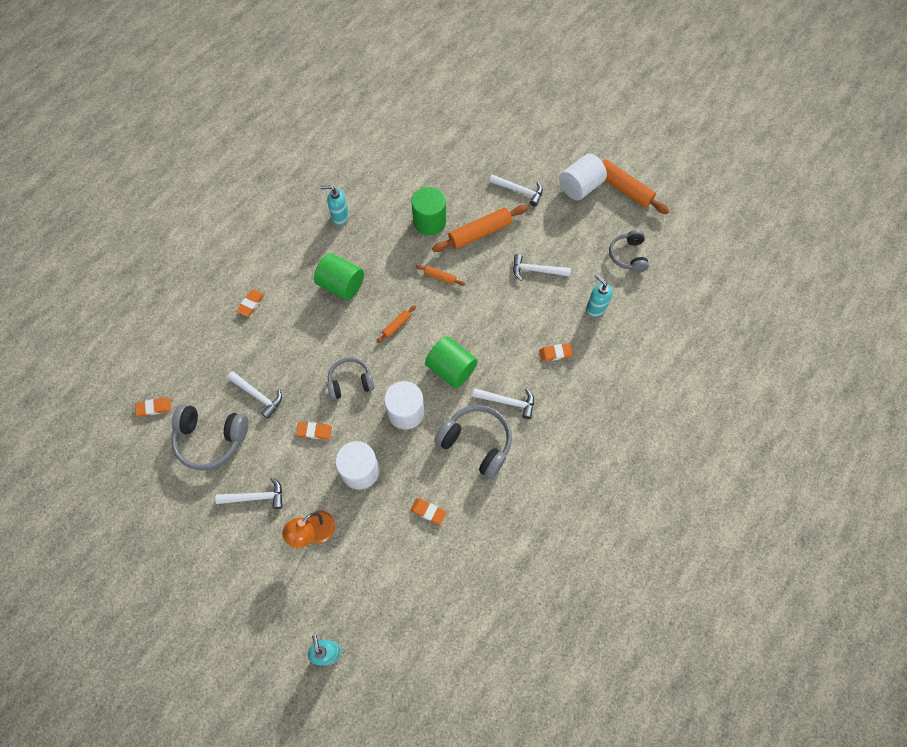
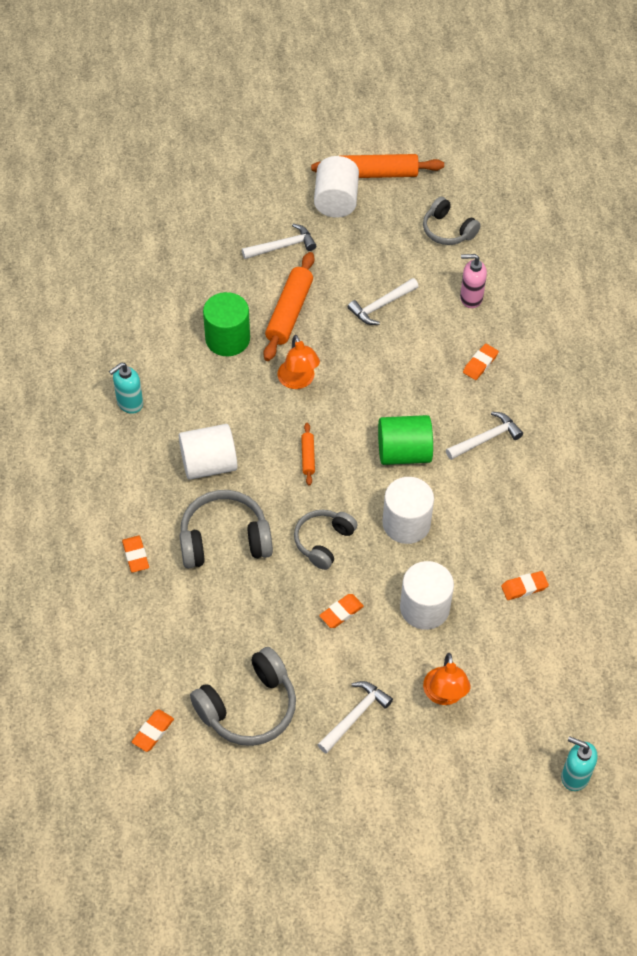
camera: 45 degrees left, 10 degrees down
(257, 395) = (247, 629): white hammer -> none
(341, 285) = (209, 464): green cylinder -> white cylinder
(440, 277) = (298, 381): orange rolling pin -> orange lamp
(476, 443) = (499, 495): grey headphones -> grey headphones (224, 539)
(595, 308) = (470, 298): turquoise soap dispenser -> pink soap dispenser

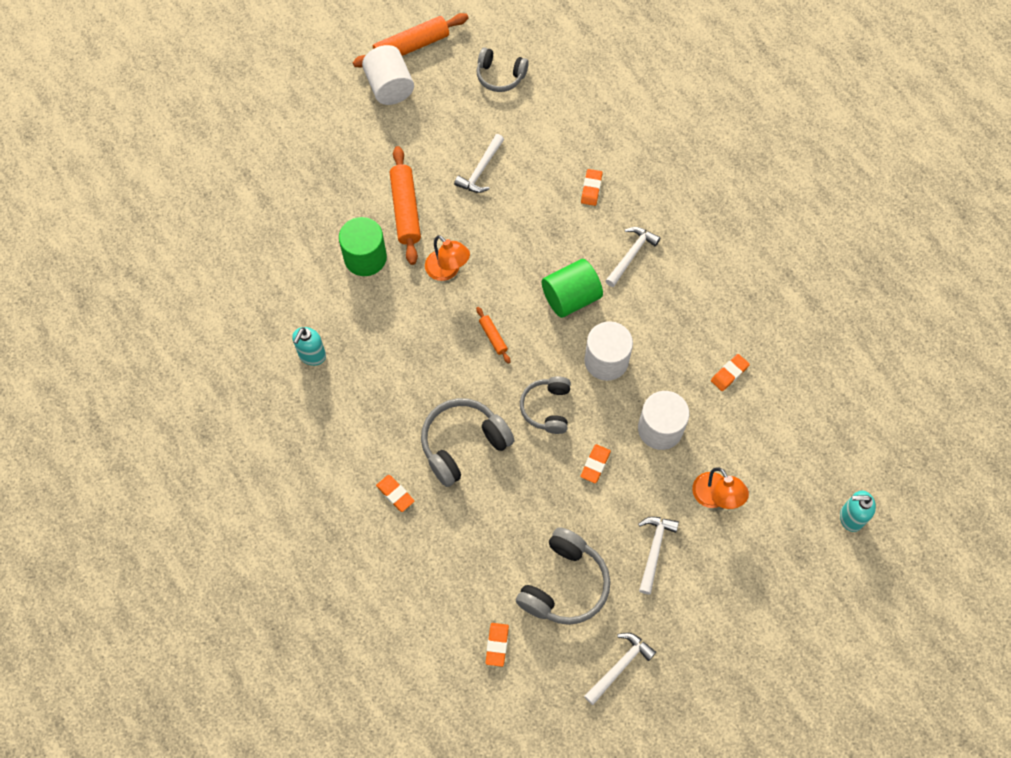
camera: 25 degrees left, 10 degrees up
(209, 464) = (412, 381): white cylinder -> none
(282, 246) = (366, 150): white hammer -> white hammer (619, 666)
(470, 298) = (552, 131): pink soap dispenser -> none

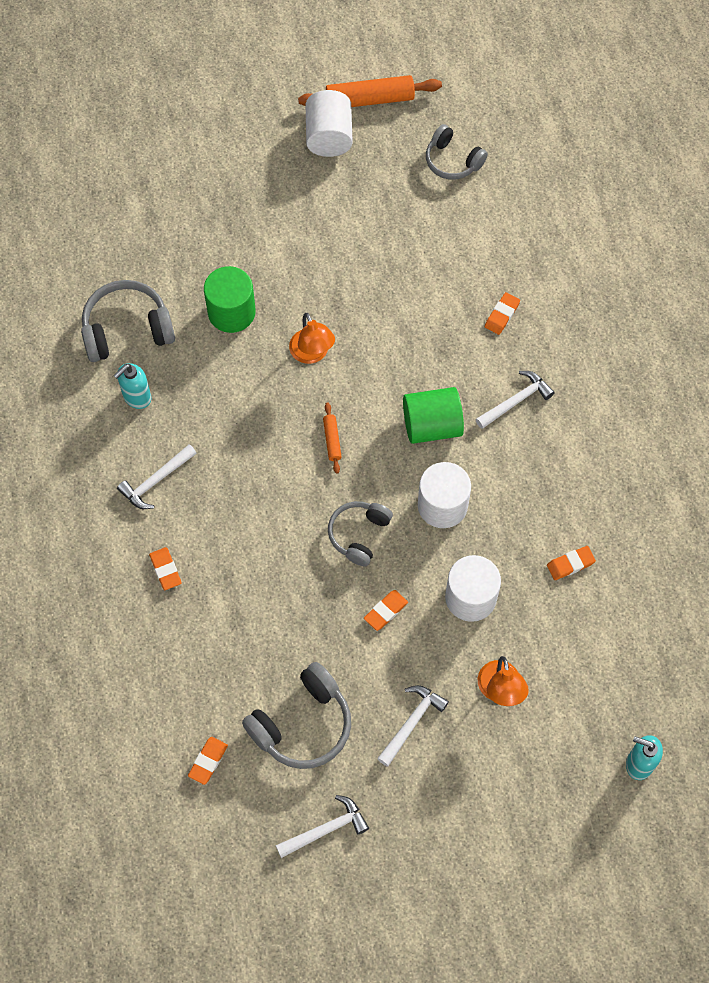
camera: 20 degrees right, 0 degrees up
(405, 210) = (294, 274): orange rolling pin -> none
(463, 444) = (255, 542): grey headphones -> grey headphones (127, 329)
(481, 170) = (391, 257): white hammer -> white hammer (156, 481)

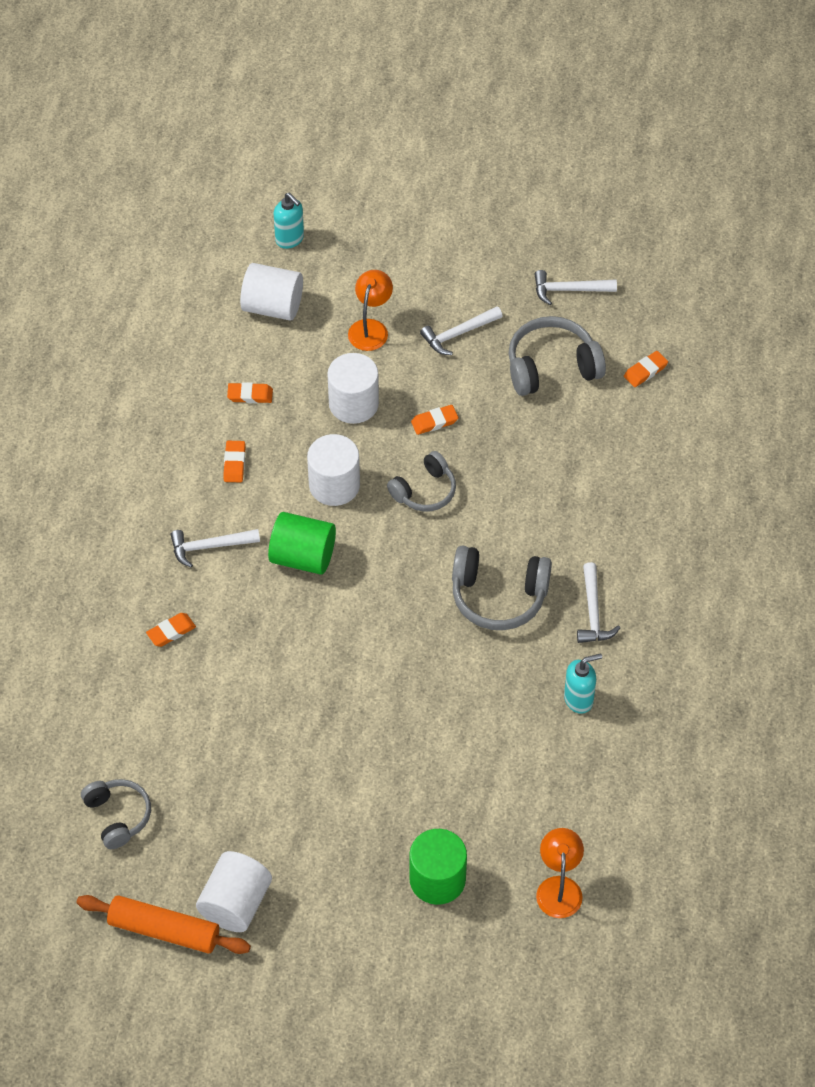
camera: 155 degrees left, 10 degrees down
(127, 329) = (559, 773): grey headphones -> grey headphones (498, 596)
(156, 481) = (593, 612): white hammer -> white hammer turned 105 degrees clockwise
(165, 570) = (618, 531): orange eraser -> orange eraser (234, 463)
(231, 312) = (442, 747): green cylinder -> green cylinder (437, 879)
(312, 354) = (381, 670): orange lamp -> orange lamp (559, 887)
(332, 440) = (405, 581): orange rolling pin -> none
(607, 673) = (272, 306): none -> white cylinder

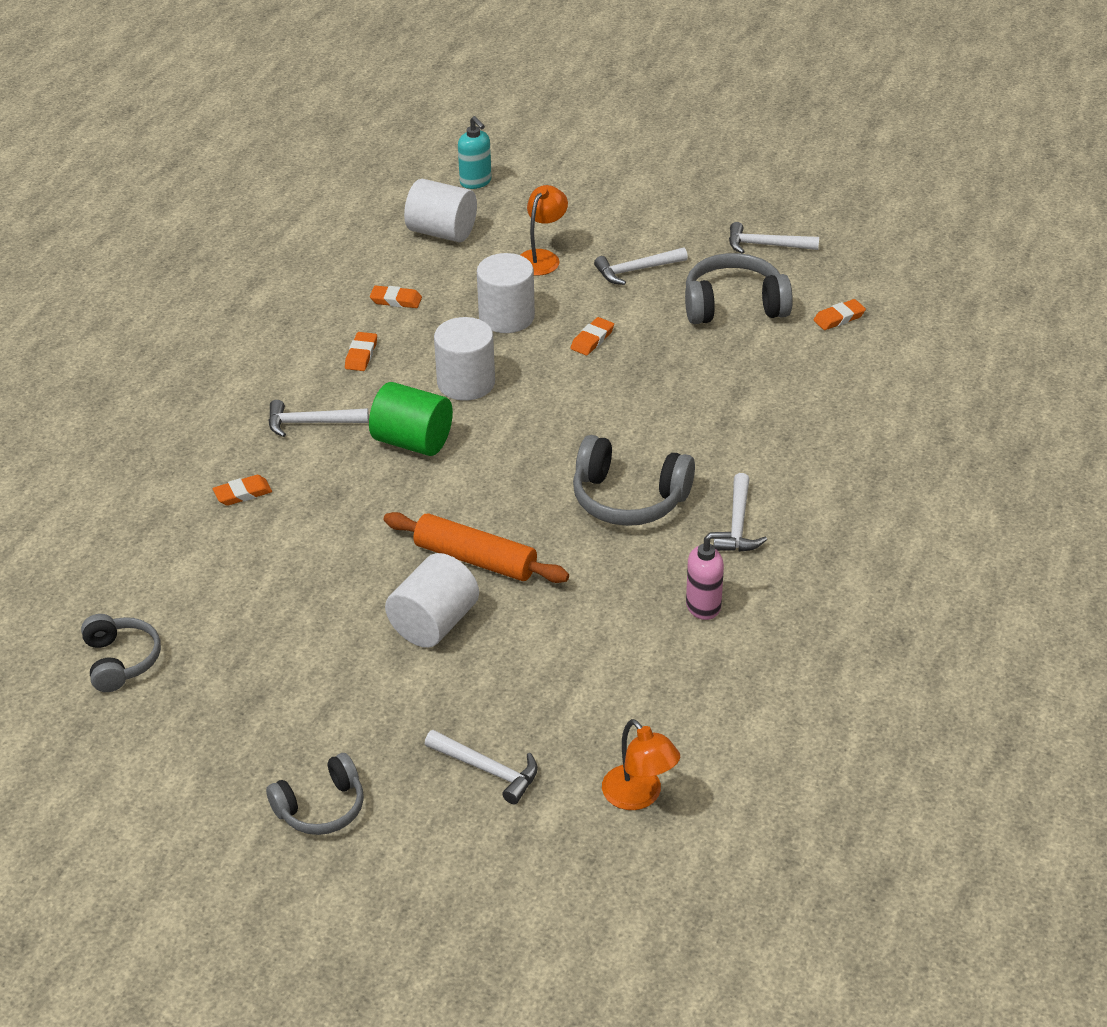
camera: 10 degrees right, 15 degrees down
(164, 930) = (135, 784): orange rolling pin -> orange rolling pin (475, 559)
(235, 903) = (231, 766): white cylinder -> white cylinder (434, 623)
(424, 491) = (566, 397): grey headphones -> grey headphones (321, 808)
(434, 422) = (592, 339): orange eraser -> orange eraser turned 45 degrees counterclockwise
(437, 879) = (487, 770): green cylinder -> white hammer
(559, 887) = (639, 796): orange lamp -> orange lamp turned 135 degrees clockwise
(579, 699) = (704, 606): turquoise soap dispenser -> pink soap dispenser

